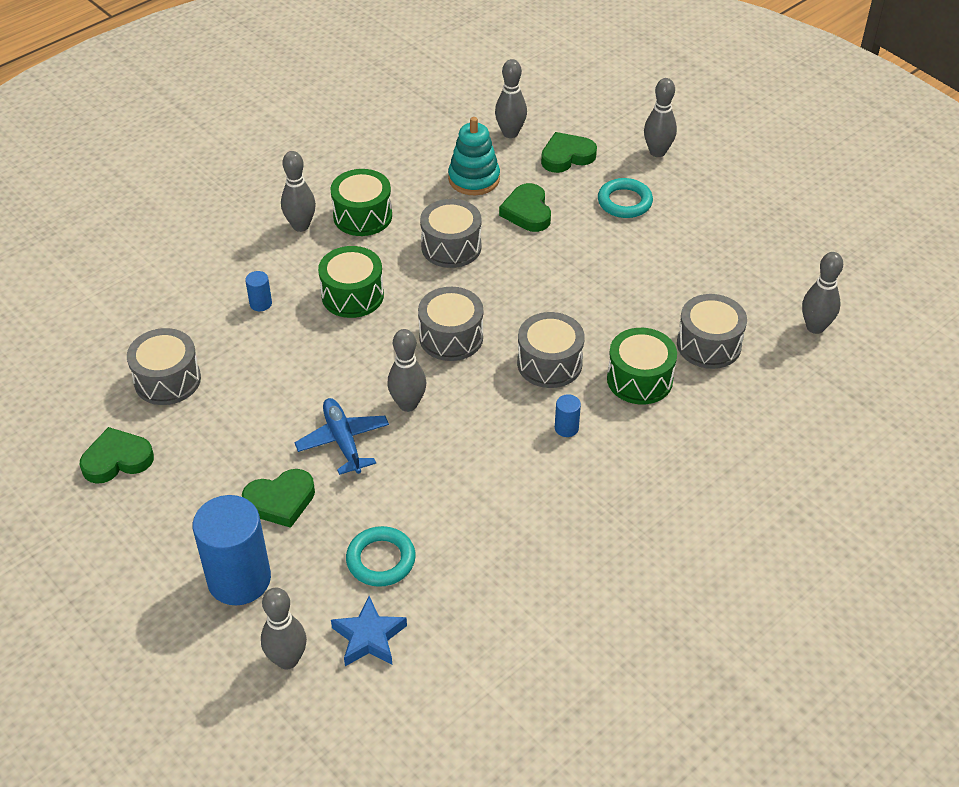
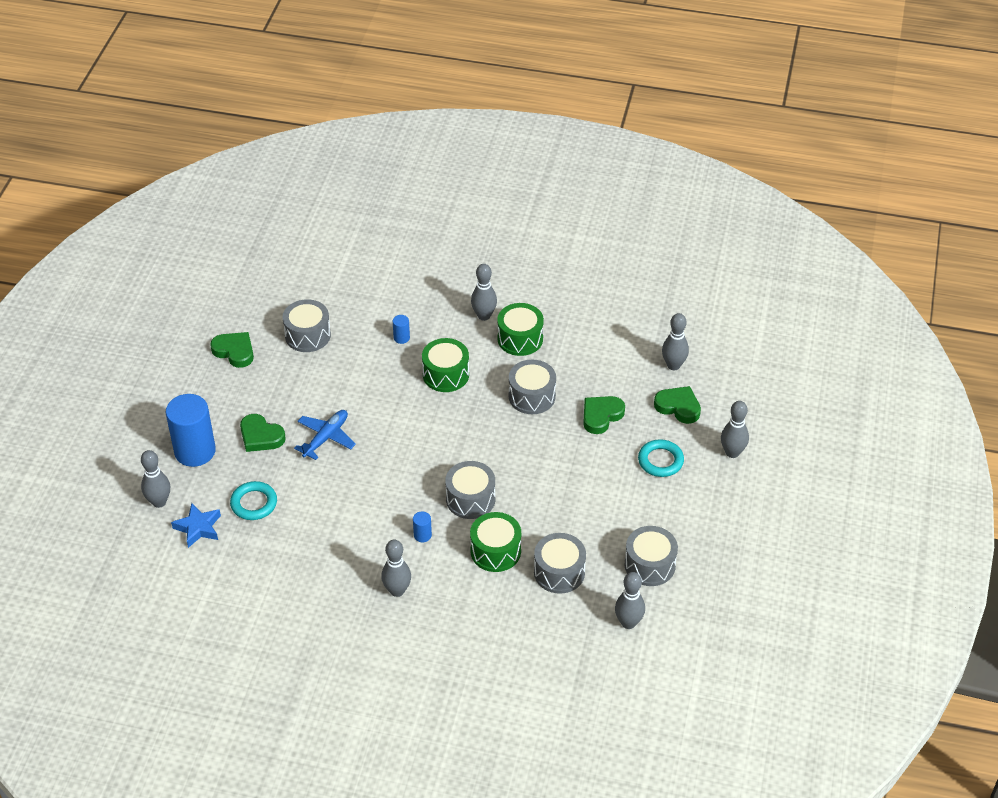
camera: 55 degrees right, 0 degrees up
(408, 404) = (378, 450): grey bowling pin -> grey bowling pin (397, 591)
(451, 337) = (451, 440): grey drum -> grey drum (649, 565)
(474, 179) = (608, 372): turquoise stacking toy -> none

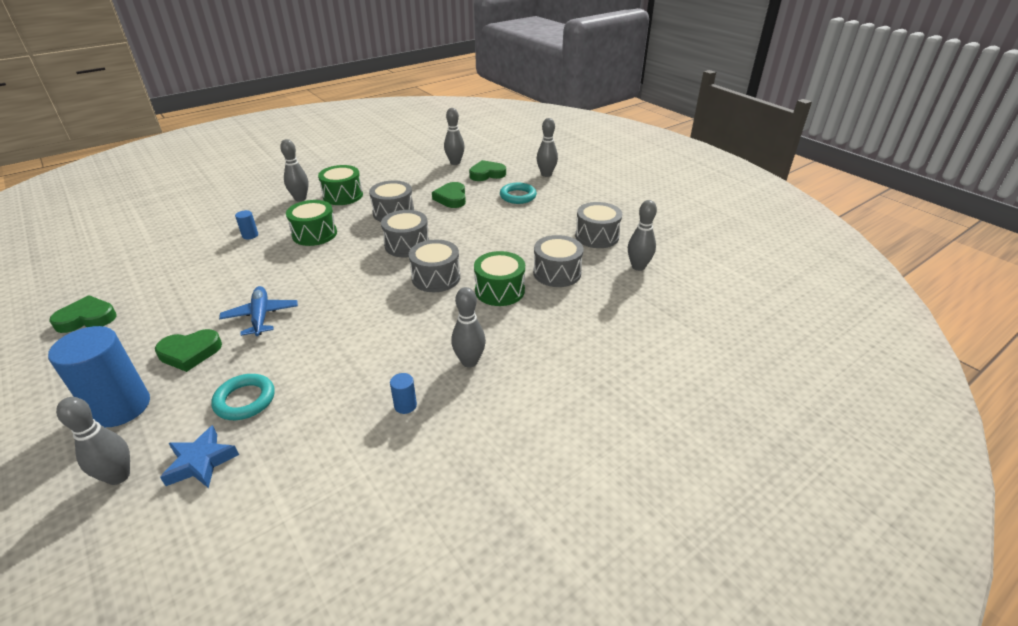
camera: 50 degrees left, 10 degrees down
(307, 335) = (158, 273): grey drum -> grey drum (407, 245)
(422, 535) = (434, 317): blue cylinder -> blue cylinder (405, 405)

